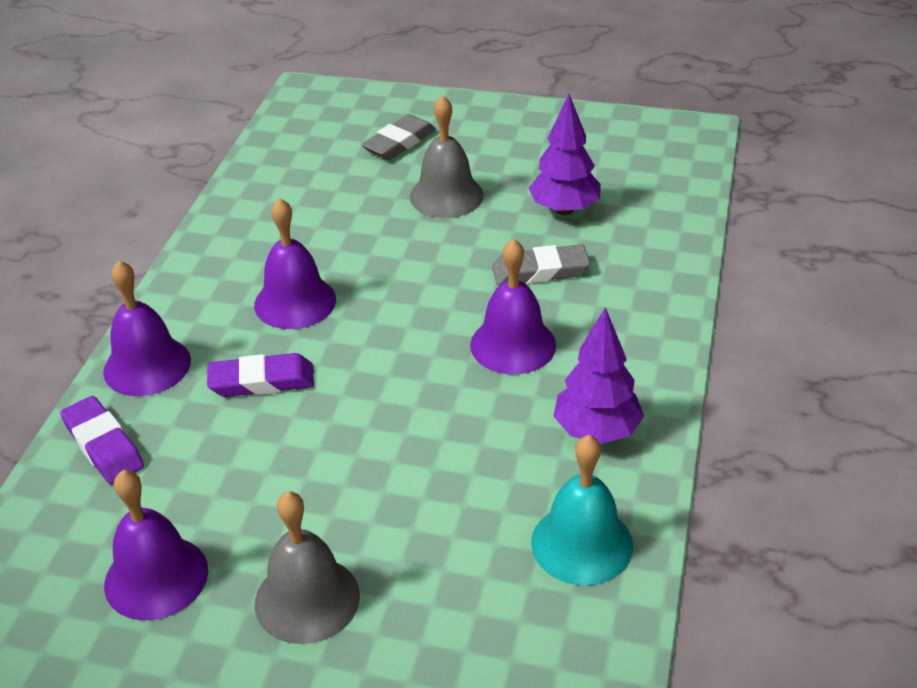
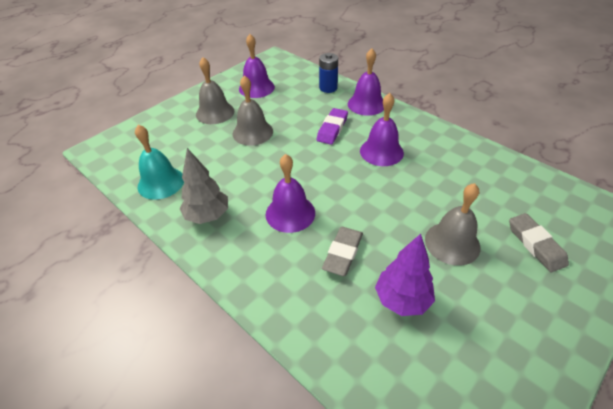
camera: 120 degrees right, 5 degrees up
(103, 445) = (328, 88): purple eraser -> blue battery
(342, 490) = (252, 132): none -> grey bell
(596, 431) = (207, 216): purple tree -> grey tree

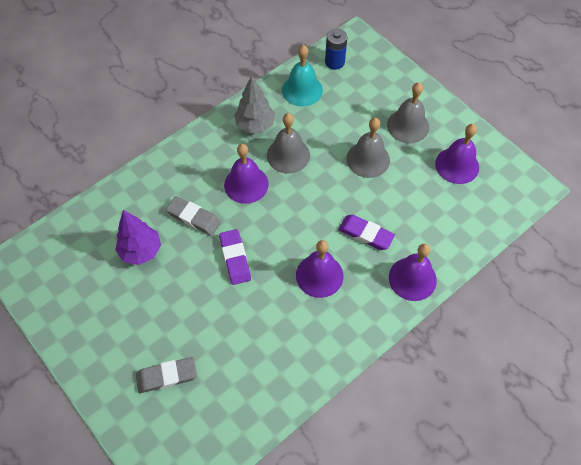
camera: 95 degrees right, 15 degrees up
(328, 88) = (452, 241): blue battery -> blue battery (334, 62)
(383, 210) = (235, 258): none -> purple eraser
(452, 243) = (185, 305): grey bell -> grey bell (288, 155)

